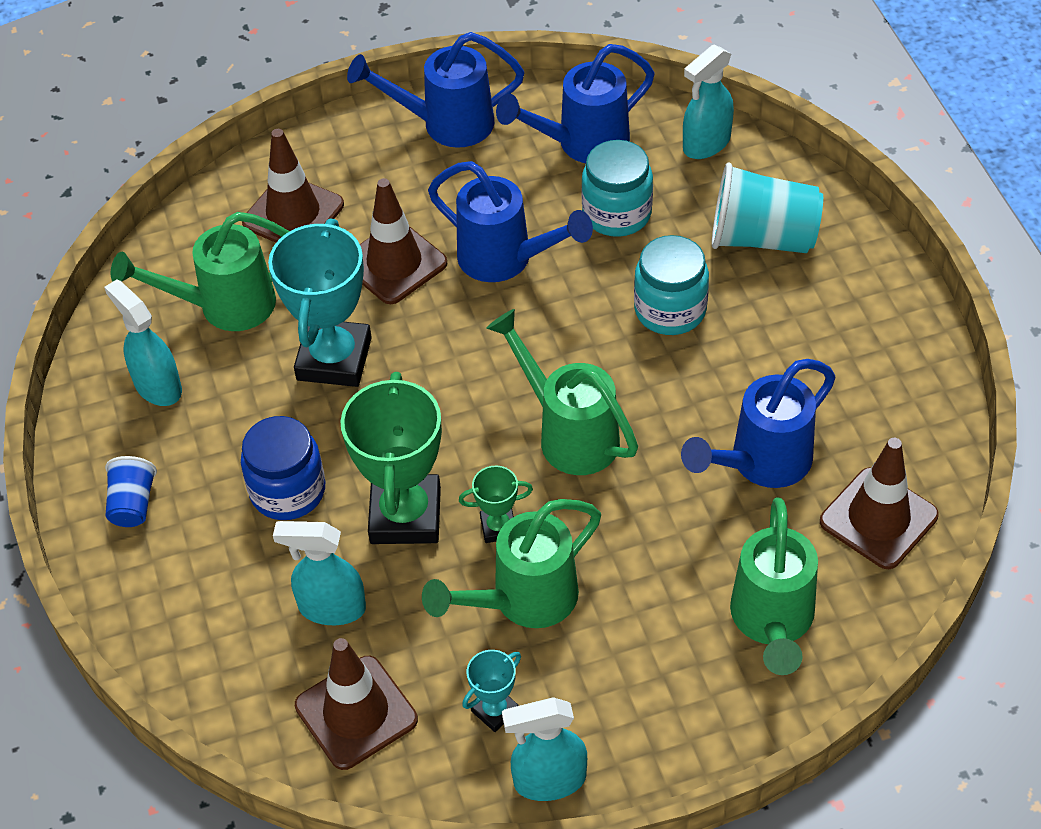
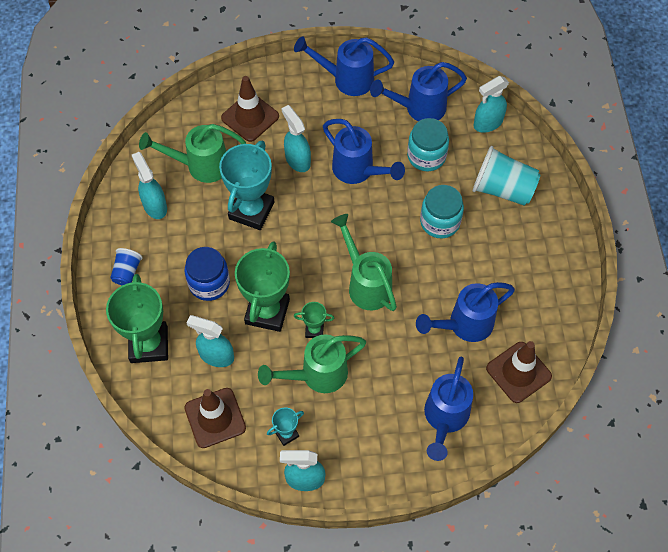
camera: 10 degrees right, 10 degrees up
(202, 615) = (149, 344): none -> green trophy
(394, 263) = (297, 160): brown traffic cone -> turquoise spray bottle
(772, 623) = (444, 419): green watering can -> blue watering can

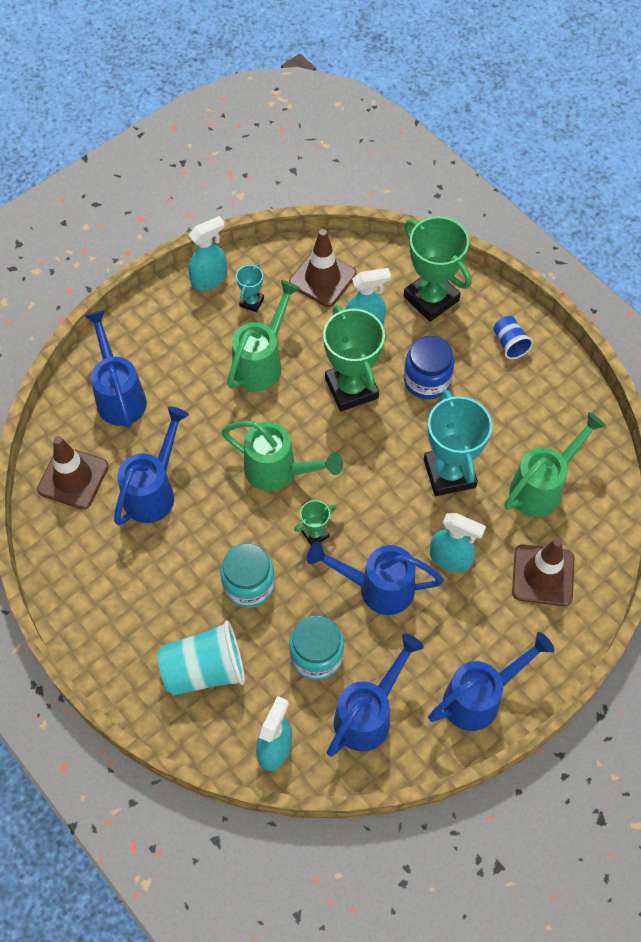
camera: 145 degrees right, 0 degrees up
(154, 205) = (546, 418): turquoise spray bottle -> none
(314, 330) = (294, 399): green trophy -> green trophy (315, 534)

